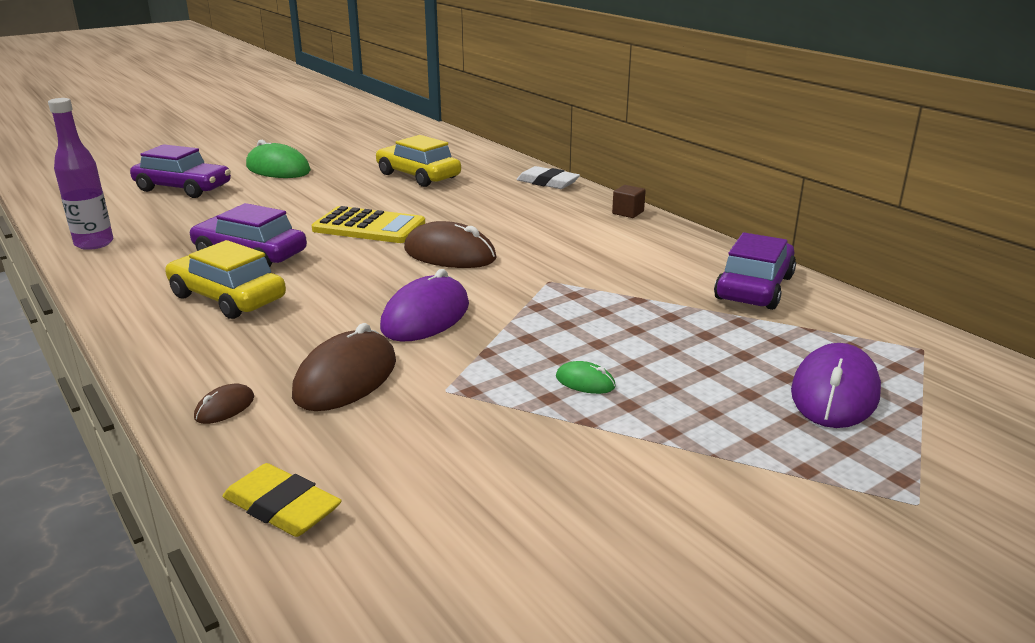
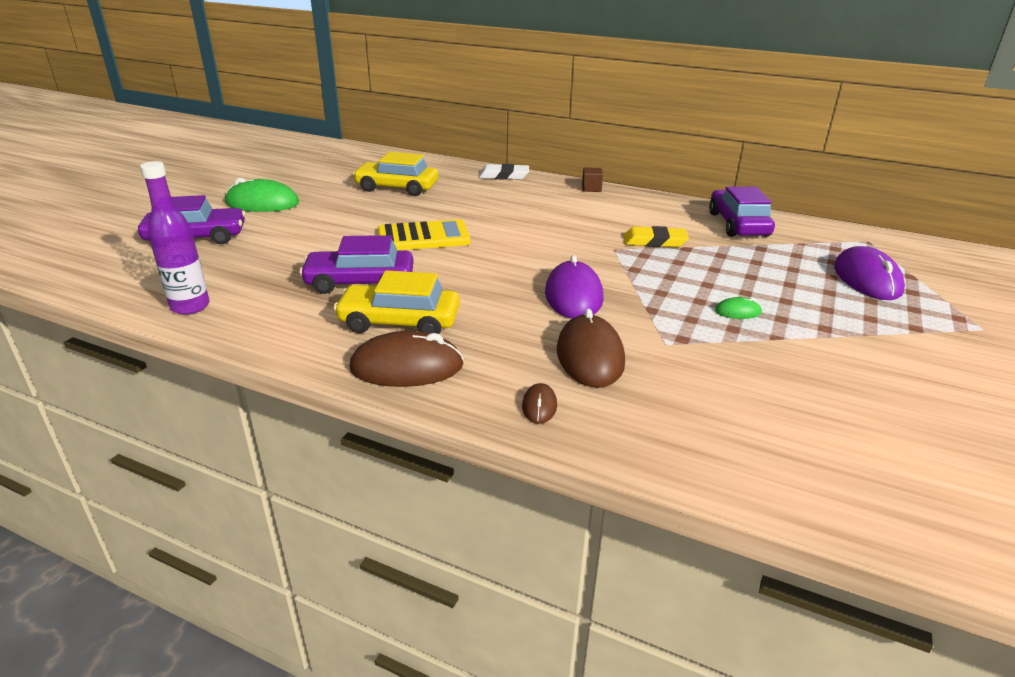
camera: 30 degrees left, 5 degrees up
(282, 507) = (691, 458): yellow eraser -> yellow eraser (654, 241)
(449, 254) = (518, 245): brown mouse -> brown mouse (407, 367)

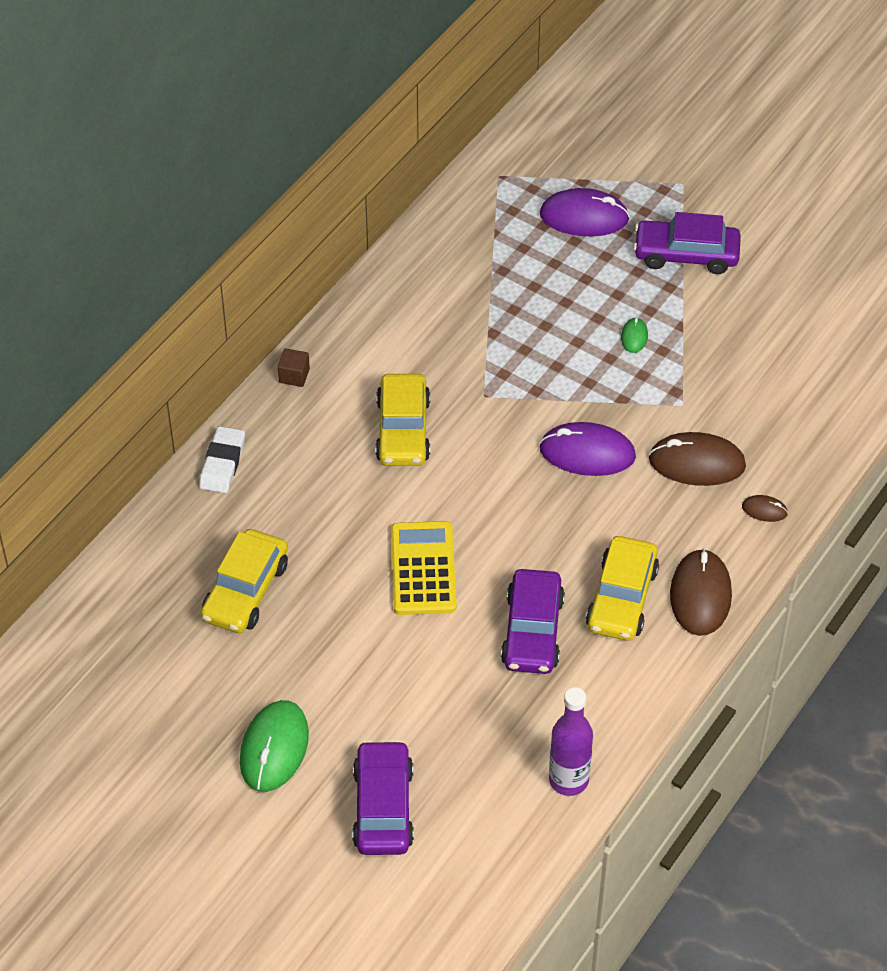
camera: 80 degrees left, 20 degrees up
(560, 223) = (403, 430): none -> yellow car
(654, 241) = (471, 355): yellow eraser -> none
(738, 224) = (437, 267): purple car -> purple car (686, 255)

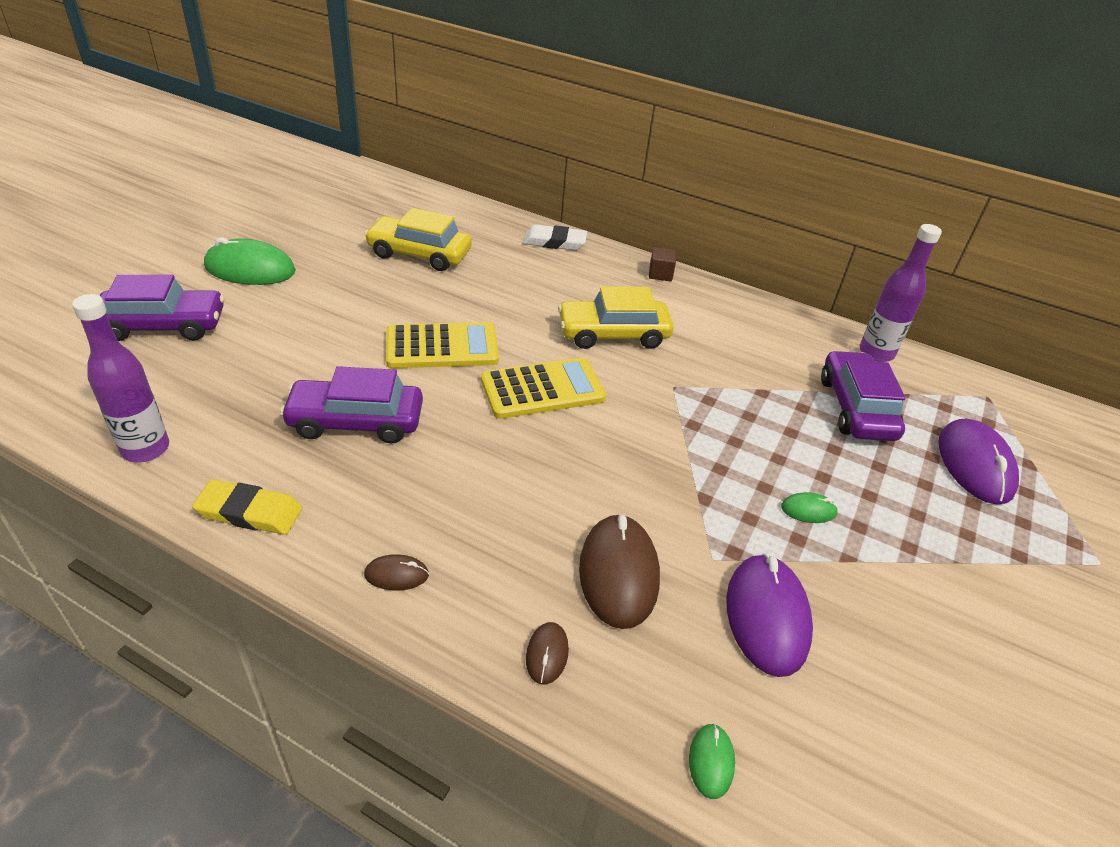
camera: 80 degrees right, 10 degrees down
(436, 234) = (876, 353): none -> purple bottle
(488, 493) = (542, 389): none -> yellow calculator
(587, 453) = (613, 466): purple mouse -> purple mouse (767, 616)
(622, 598) = (396, 496): yellow car -> none
(640, 694) = (249, 512): none -> yellow eraser
(686, 255) = (976, 565): purple car -> purple car (856, 408)
(700, 595) = (396, 575): brown mouse -> brown mouse, size x0.47
(835, 435) = (711, 761): none -> green mouse

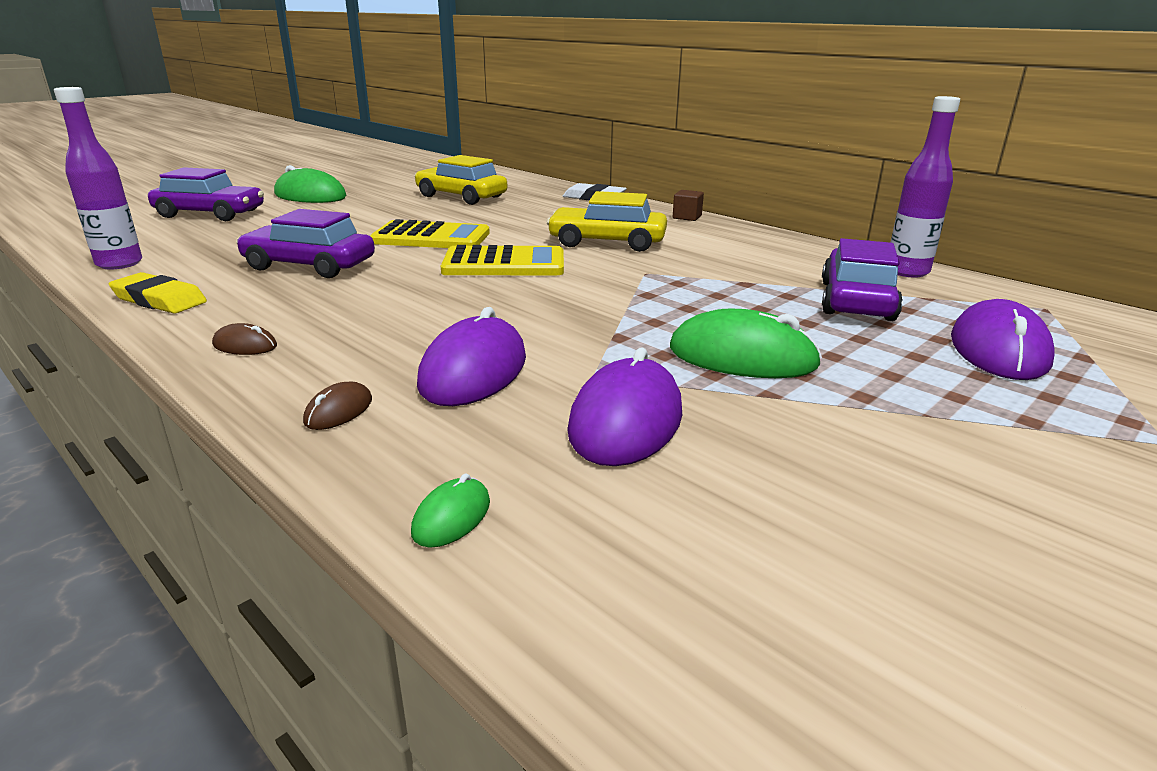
camera: 20 degrees right, 15 degrees down
(618, 573) = (474, 371): brown mouse -> purple mouse
(808, 510) = (742, 357): green mouse -> green mouse, size x2.12

